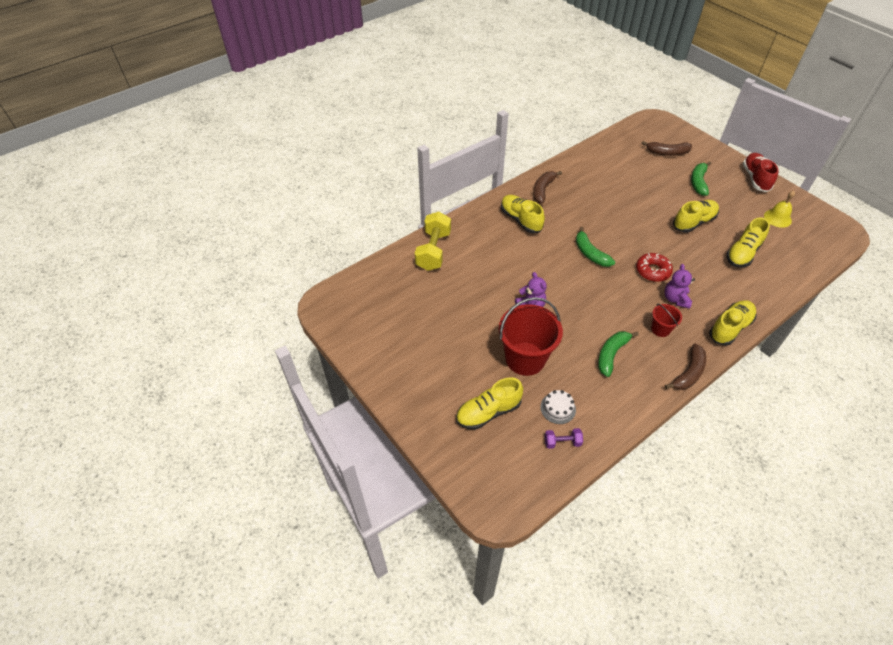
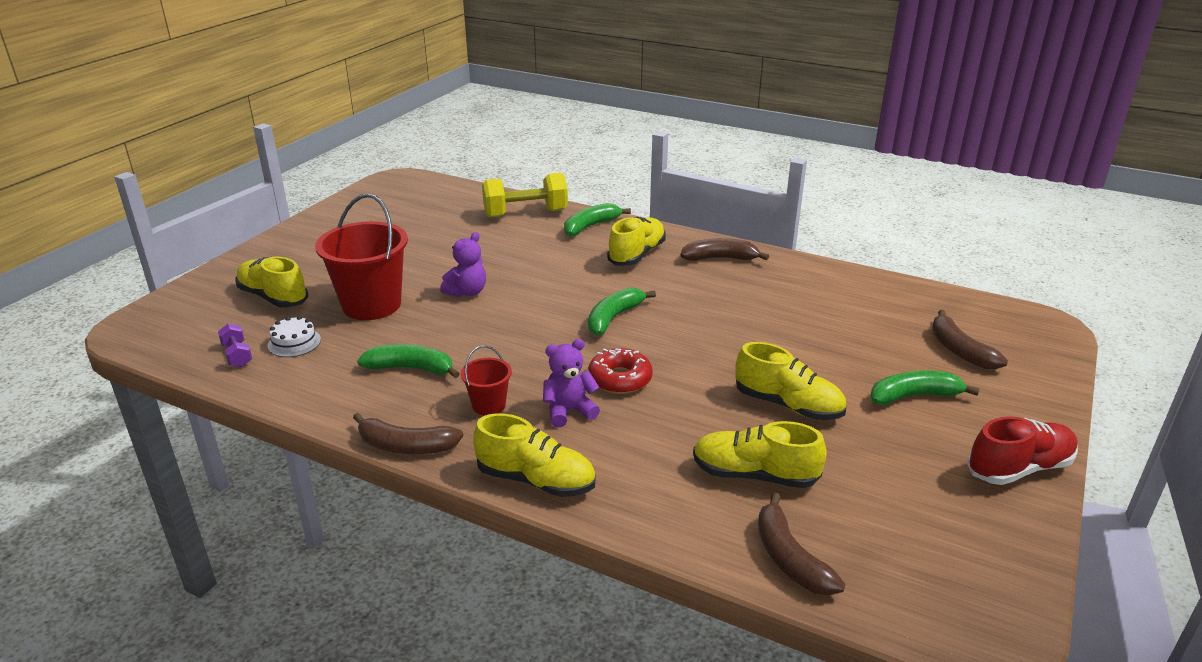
camera: 65 degrees right, 20 degrees down
(471, 227) = (590, 226): none -> green banana
(777, 218) = (917, 514): yellow bell -> none
(797, 264) = (789, 558): none -> brown banana

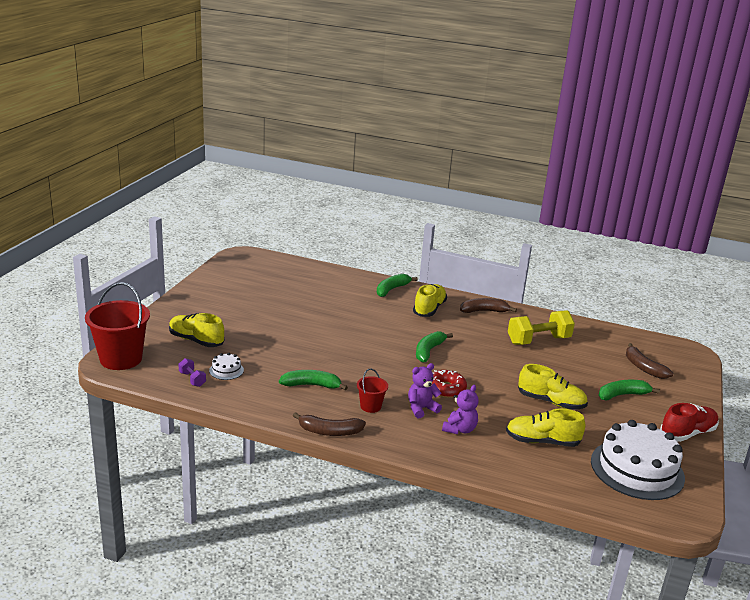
camera: 10 degrees left, 5 degrees down
(371, 305) = (266, 345): red bucket -> red bucket (121, 359)
(467, 292) = (326, 335): purple teddy bear -> purple teddy bear (459, 429)
(525, 213) = (344, 280): yellow dumbbell -> yellow dumbbell (538, 340)
(536, 480) = (416, 448): yellow shoe -> none
(789, 558) = (573, 484): brown banana -> none
(914, 534) = (637, 469): none -> white cake

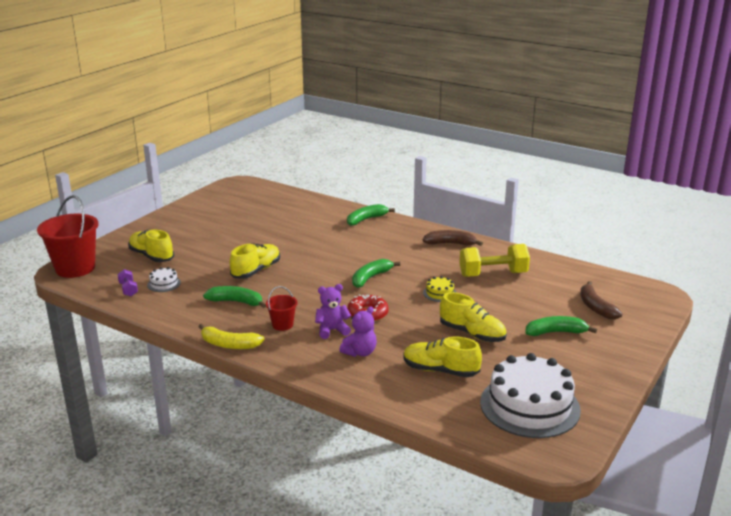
camera: 15 degrees right, 0 degrees up
(329, 432) = (229, 344): brown banana -> yellow banana
(429, 309) = (394, 239): yellow shoe -> yellow shoe (256, 270)
(501, 363) = (439, 293): none -> yellow cake
(687, 433) = (608, 375): red shoe -> none

